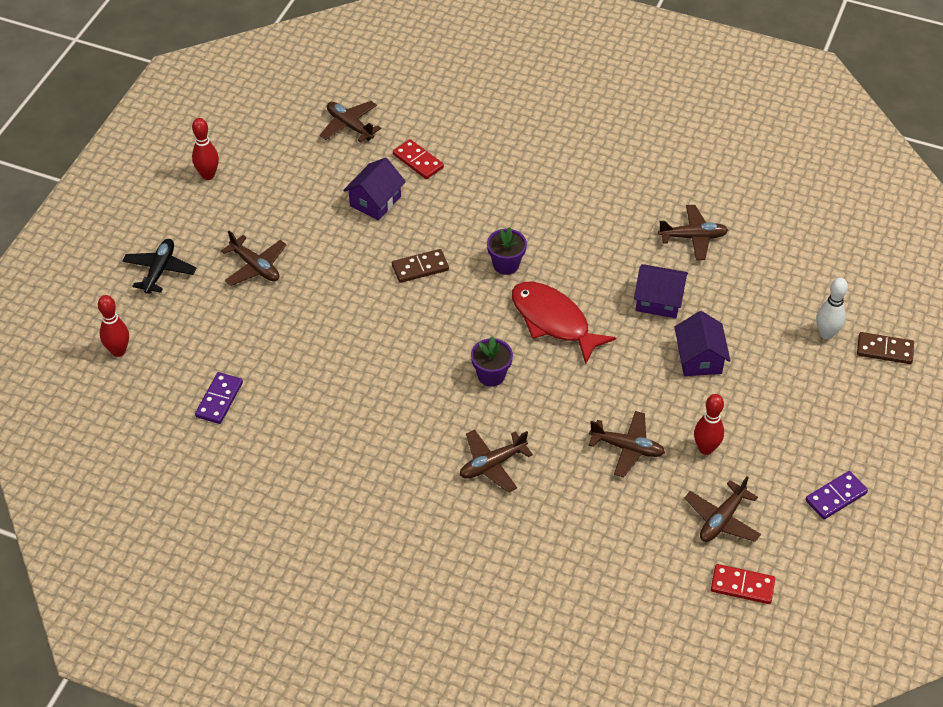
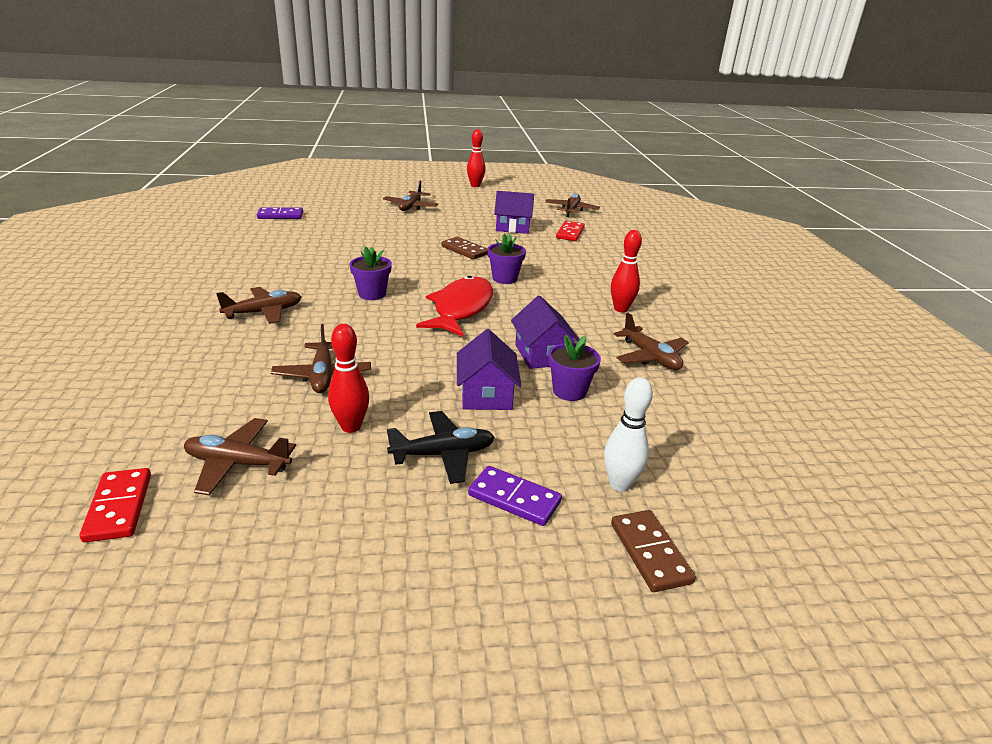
camera: 60 degrees right, 20 degrees down
(118, 351) = (305, 188): red bowling pin -> red bowling pin (621, 309)
(160, 270) = (382, 187): black plane -> black plane (443, 454)
(492, 464) = (264, 312): brown plane -> brown plane turned 120 degrees clockwise
(699, 358) = (486, 394): purple house -> purple house turned 60 degrees counterclockwise
(717, 309) = (569, 391): none -> purple flower pot
(836, 497) = (321, 567): purple domino -> purple domino (514, 498)

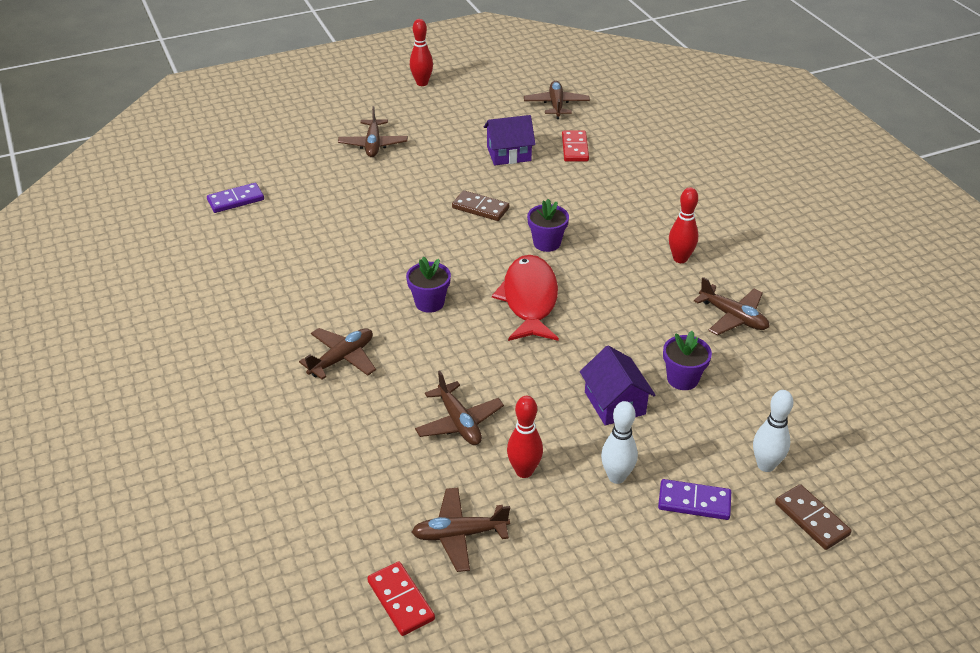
camera: 15 degrees left, 10 degrees up
(443, 454) = (616, 477): black plane -> white bowling pin
(542, 354) = (638, 341): purple house -> none

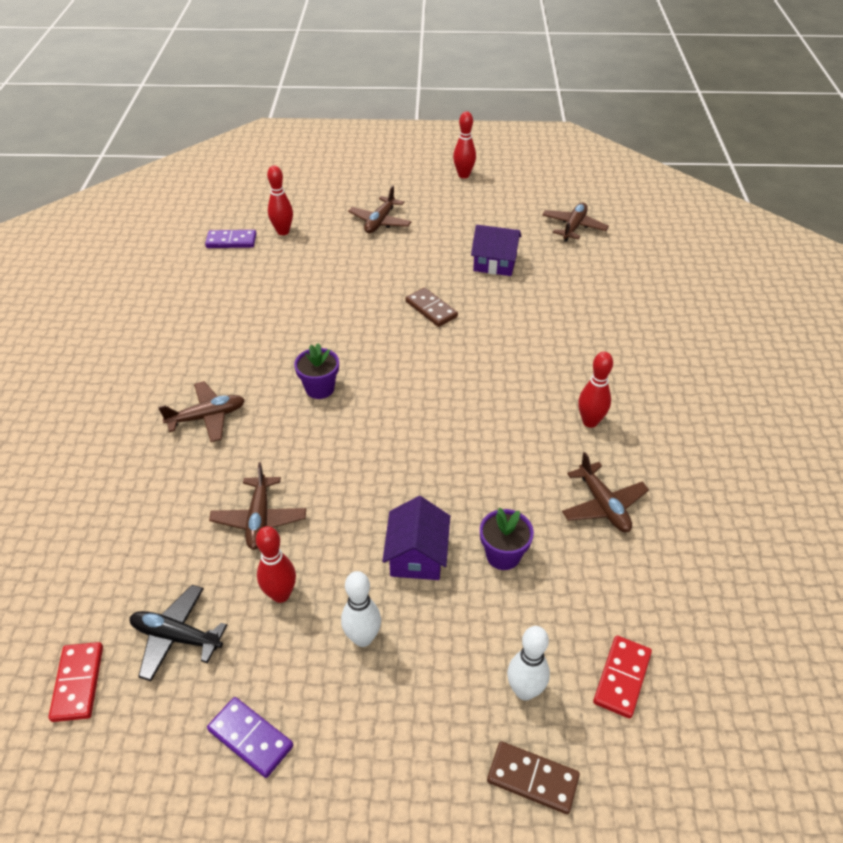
camera: 25 degrees right, 5 degrees up
(282, 178) = (283, 231): none -> red bowling pin
(459, 534) = (176, 637): brown plane -> black plane
(529, 300) = (411, 416): red fish -> none
(547, 243) = (468, 363): purple flower pot -> none
(574, 148) = (562, 275): red domino -> red domino (621, 678)
(694, 502) = (420, 701): purple domino -> purple domino (250, 738)
(811, 519) = (532, 778): brown domino -> brown domino turned 60 degrees counterclockwise

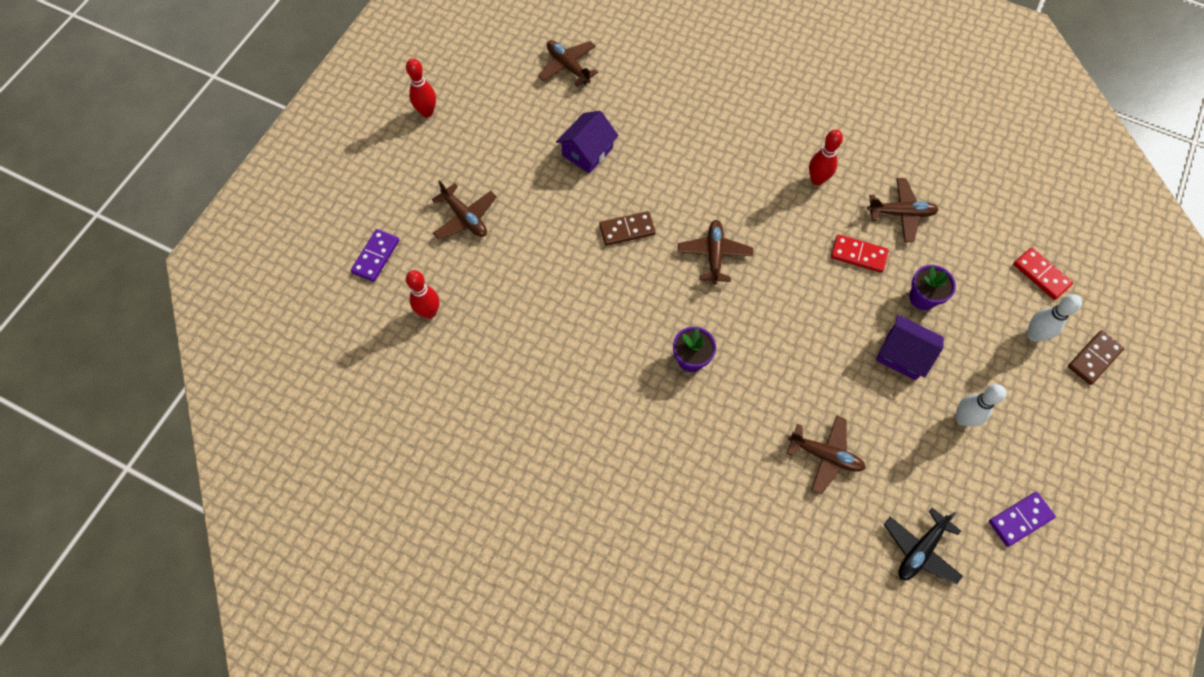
camera: 65 degrees left, 20 degrees up
(78, 683) = (939, 633): red domino -> red domino (858, 255)
(207, 417) = (686, 465): brown plane -> brown plane (714, 254)
(231, 241) = (418, 367): purple domino -> purple domino (376, 256)
(280, 594) = (906, 462): red bowling pin -> none

